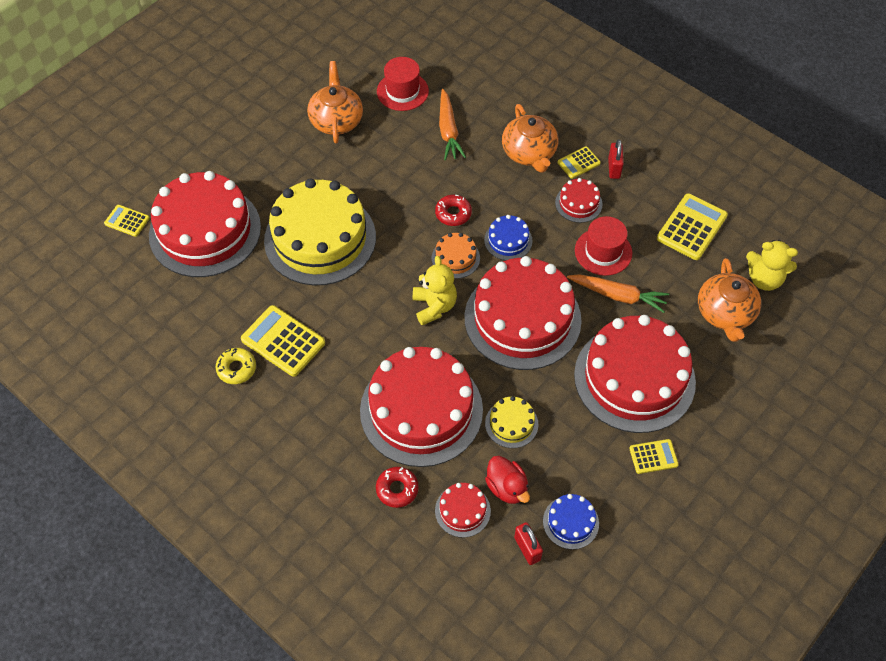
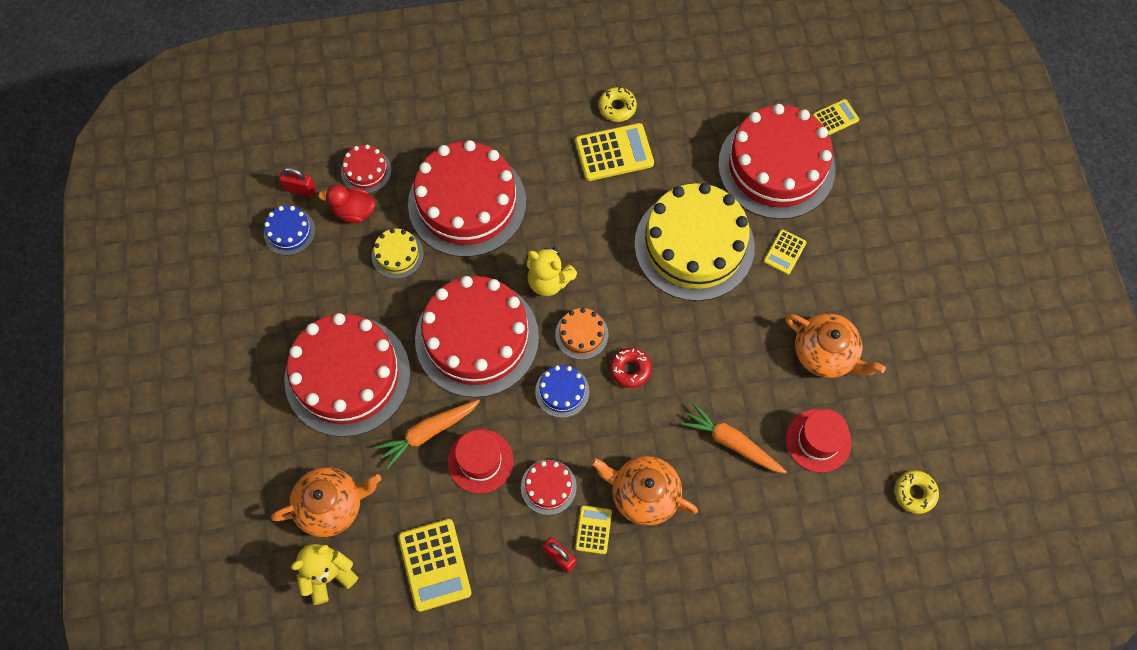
camera: 130 degrees right, 10 degrees up
(390, 32) = (914, 493): none -> yellow donut
(397, 489) = (421, 142): red donut -> none
(653, 457) = (277, 330): yellow calculator -> yellow calculator (784, 252)
(725, 313) = (331, 505): orange teapot -> orange teapot turned 120 degrees clockwise

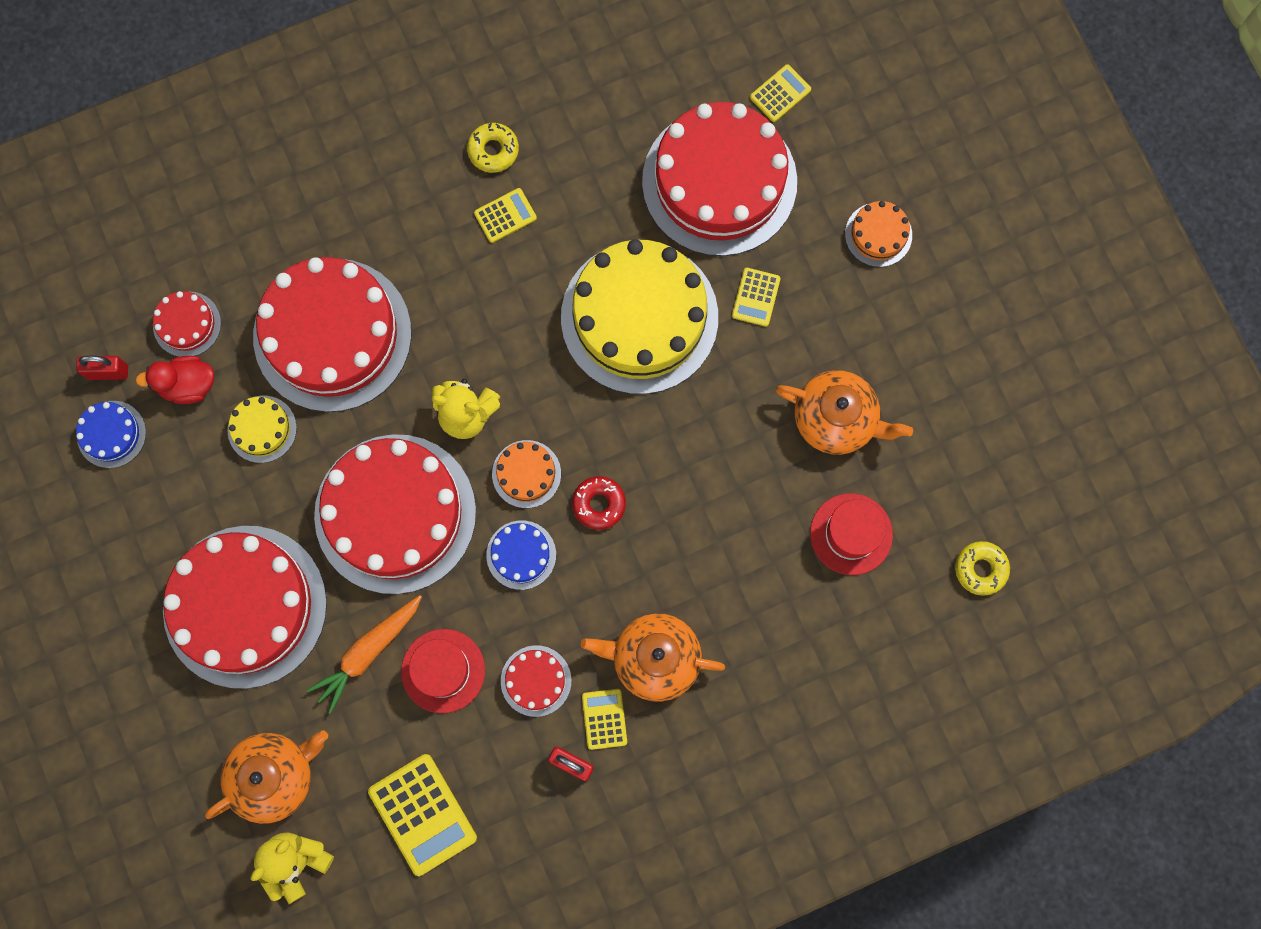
camera: 15 degrees left, 10 degrees up
(614, 153) = (505, 216): yellow calculator -> yellow calculator, size x0.56
(732, 443) = (747, 565): orange carrot -> none
(887, 230) = (878, 234): none -> orange cake

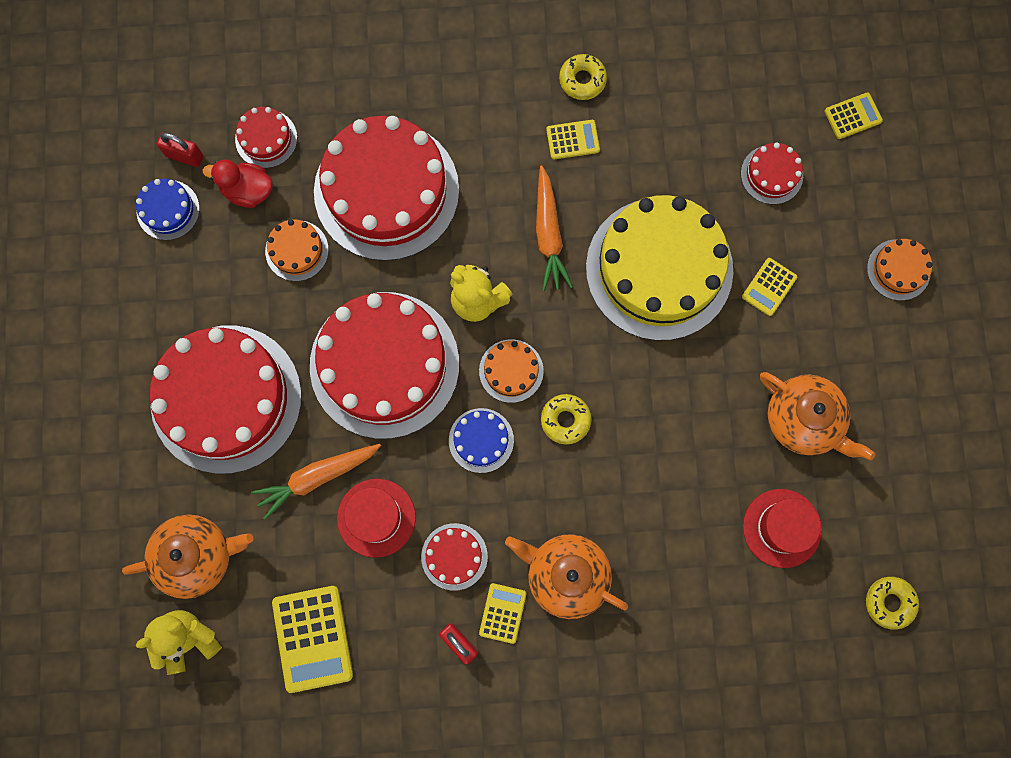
camera: 20 degrees right, 0 degrees up
(262, 429) = (297, 250): yellow cake -> orange cake
(515, 321) = (548, 234): none -> orange carrot
(599, 504) = (565, 420): red donut -> yellow donut
(719, 181) = (771, 174): red cake -> red cake, size x0.43

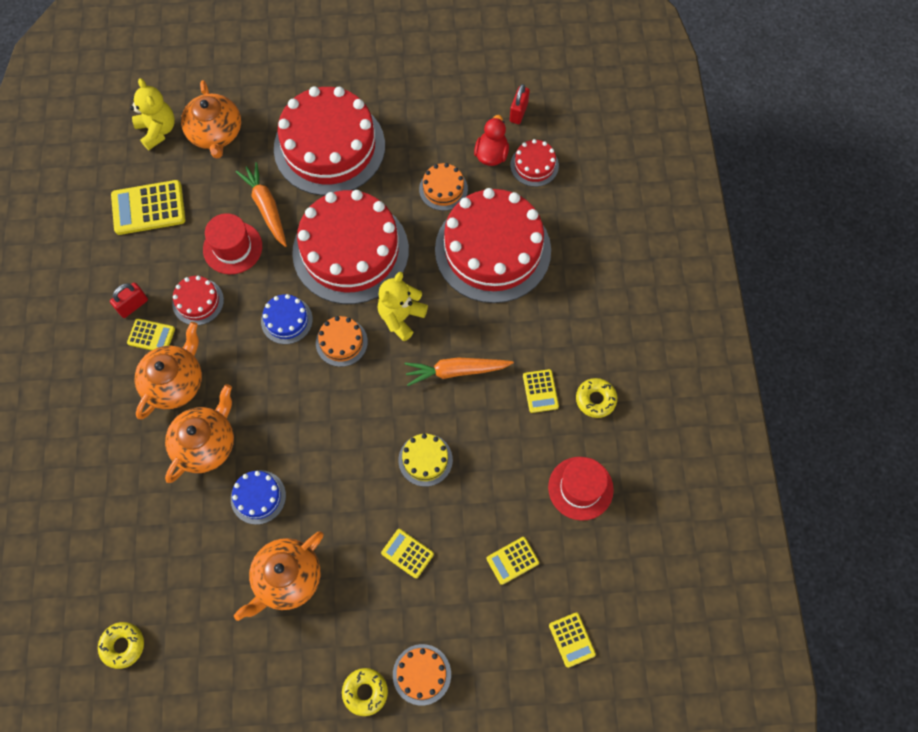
camera: 90 degrees right, 10 degrees down
(168, 210) = (475, 104): blue cake -> blue cake (258, 497)
(565, 420) = (299, 383): yellow donut -> yellow donut (365, 692)
(646, 528) = (206, 444): none -> orange teapot
(659, 269) = (425, 460): yellow cake -> yellow cake, size x0.43
(771, 174) = (512, 560): red cake -> yellow calculator
(782, 528) = (195, 555): red hat -> red hat (580, 488)

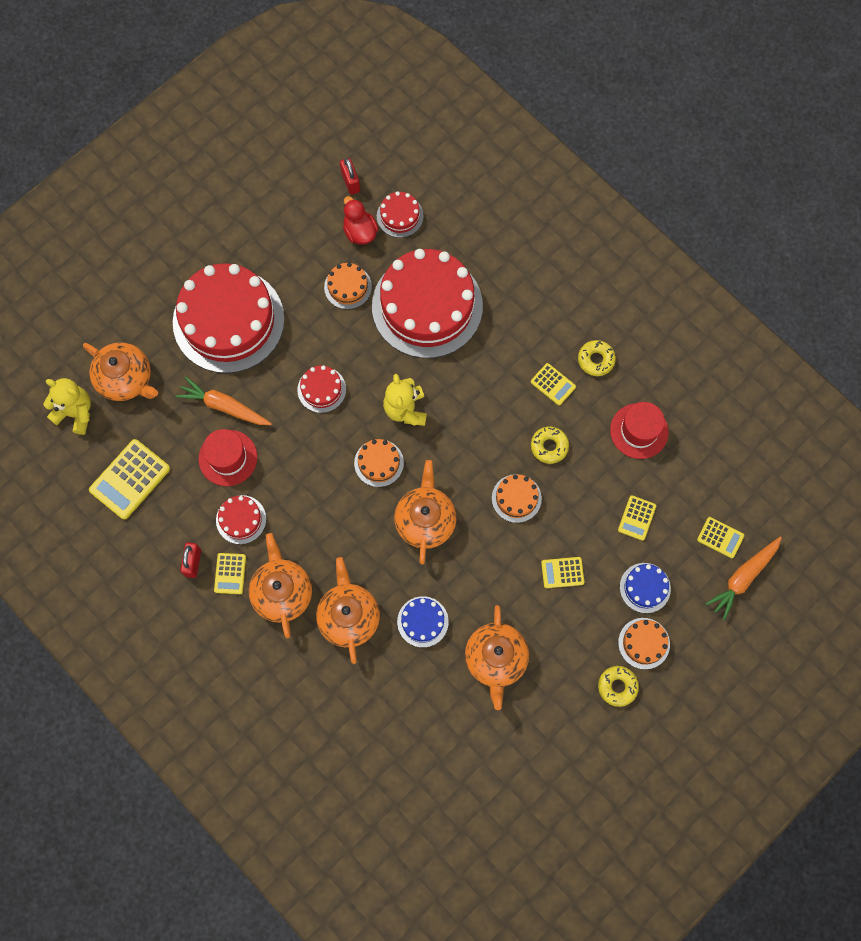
camera: 40 degrees left, 5 degrees up
(123, 645) = (424, 800): yellow donut -> yellow donut (549, 446)
(151, 336) = (230, 573): yellow calculator -> yellow calculator turned 120 degrees clockwise
(286, 320) = (322, 479): blue cake -> blue cake (645, 588)
(335, 417) = (425, 520): none -> orange teapot
(350, 251) = (321, 389): red cake -> red cake, size x0.43
(425, 460) = (516, 498): yellow cake -> orange cake
(456, 371) = (481, 417): orange carrot -> orange carrot (743, 578)

